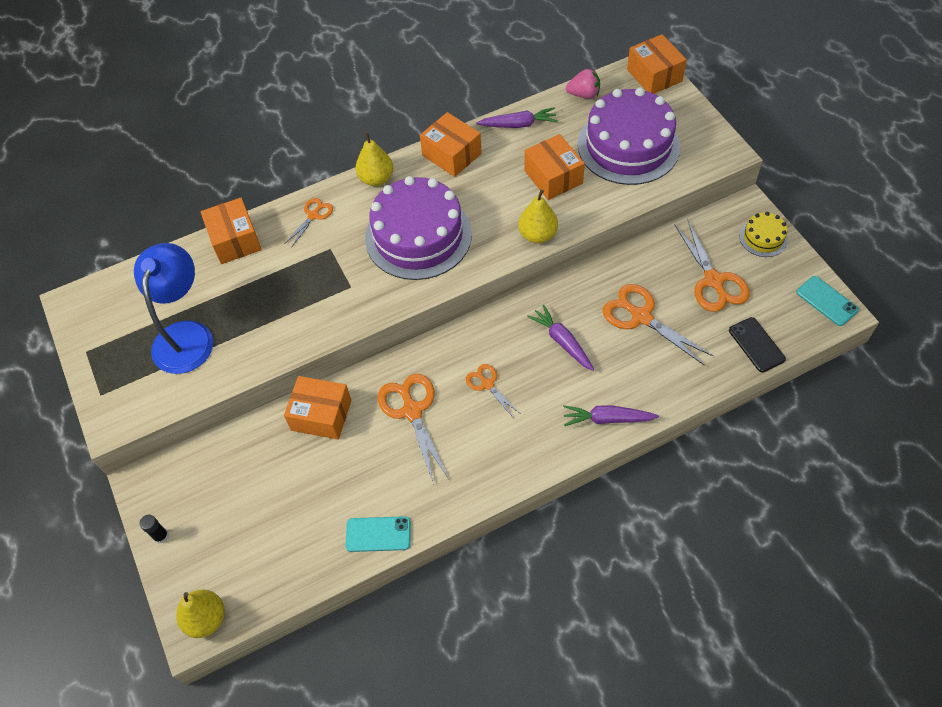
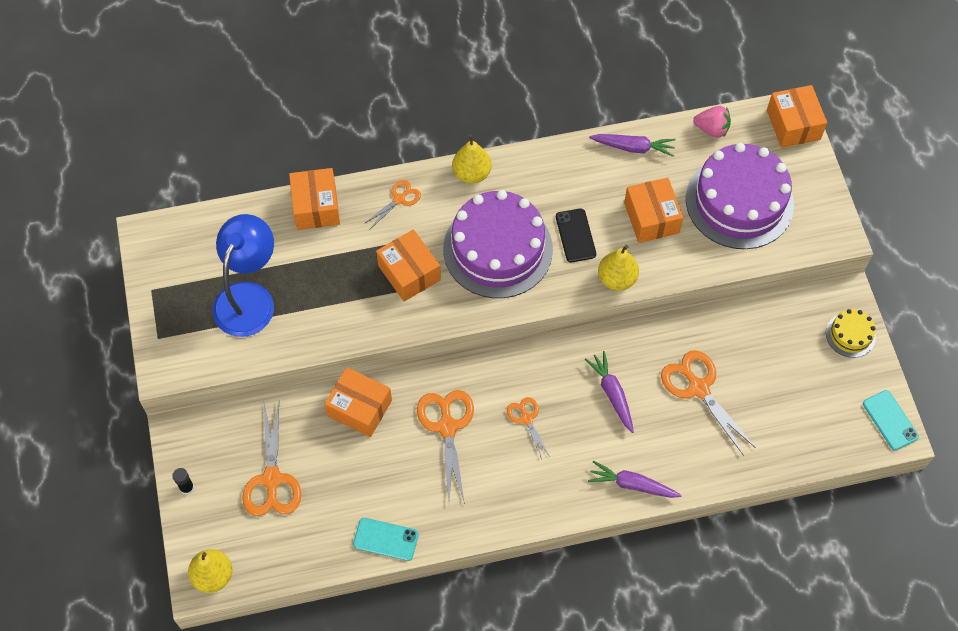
camera: 10 degrees right, 5 degrees up
(451, 154) = (555, 165): orange box -> orange box (409, 273)
(713, 281) = (783, 369): orange scissors -> orange scissors (272, 479)
(756, 345) = (803, 447): black phone -> black phone (575, 235)

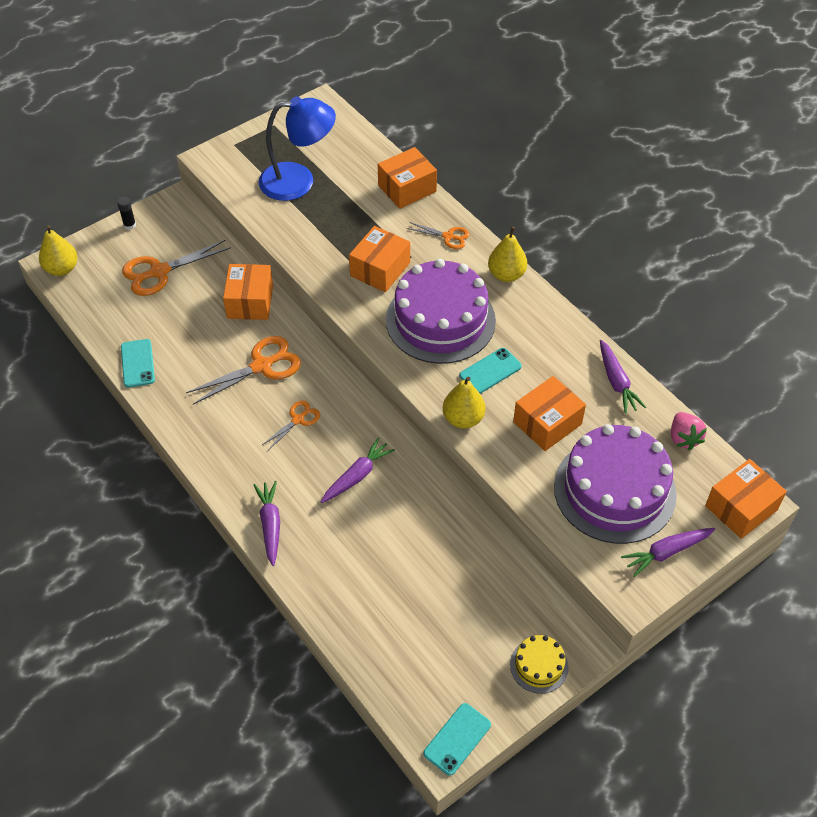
camera: 65 degrees right, 10 degrees down
(575, 235) = (490, 371): black phone -> turquoise phone
(698, 388) = (400, 545): orange scissors -> none
(811, 195) = (666, 552): none -> purple carrot

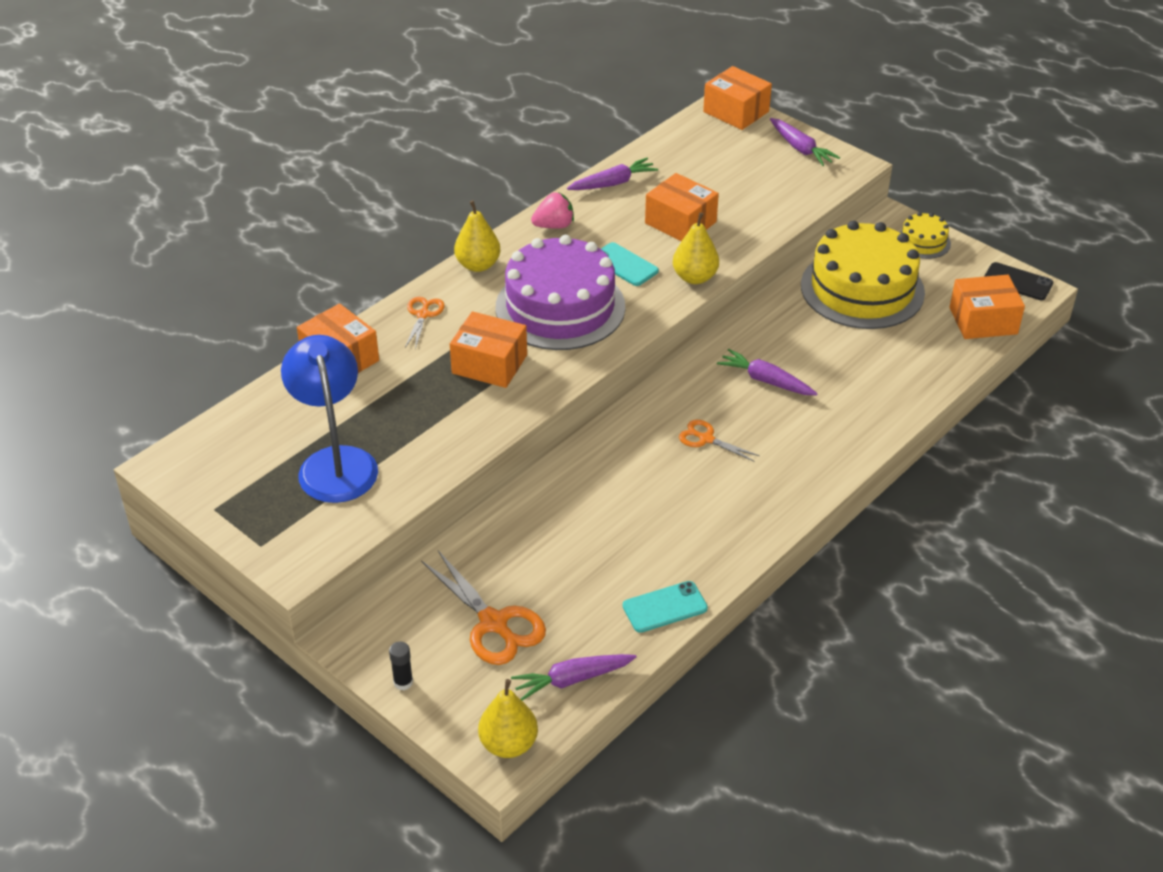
camera: 100 degrees left, 10 degrees down
(250, 302) = (530, 515): orange box -> orange box (983, 321)
(262, 366) = (635, 484): orange scissors -> none
(270, 525) = (855, 437): purple carrot -> purple carrot (572, 680)
(457, 739) = (1017, 282): turquoise phone -> black phone
(470, 585) = (862, 289): none -> yellow cake
(614, 490) = (745, 179): purple cake -> none
(683, 438) = (669, 143): pink strawberry -> pink strawberry (554, 226)

